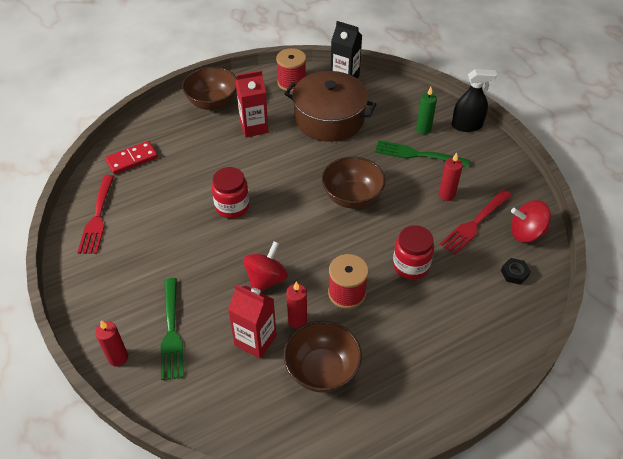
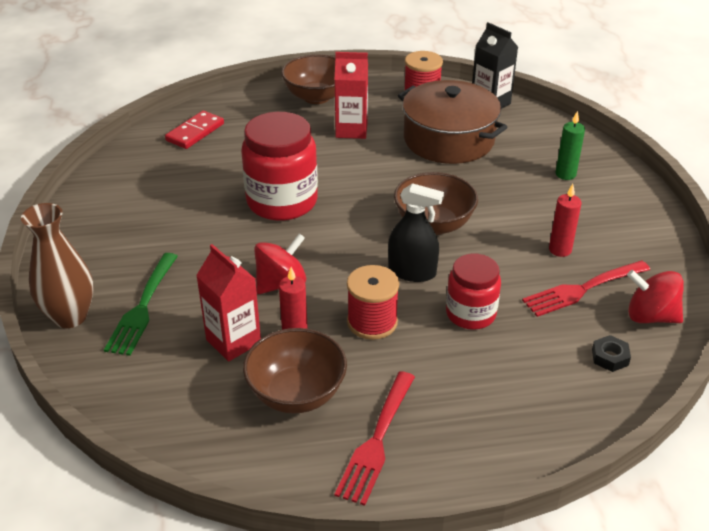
camera: 20 degrees right, 10 degrees down
(97, 217) = (126, 178): red fork -> red fork (376, 441)
(118, 358) = (70, 316): red candle -> brown vase
(132, 159) = (195, 132): red domino -> red domino turned 45 degrees counterclockwise
(232, 206) = (282, 202): red jar -> red jar, size x1.63
(417, 154) = (543, 199): green fork -> none
(466, 125) = (627, 182): black spray bottle -> black spray bottle (412, 272)

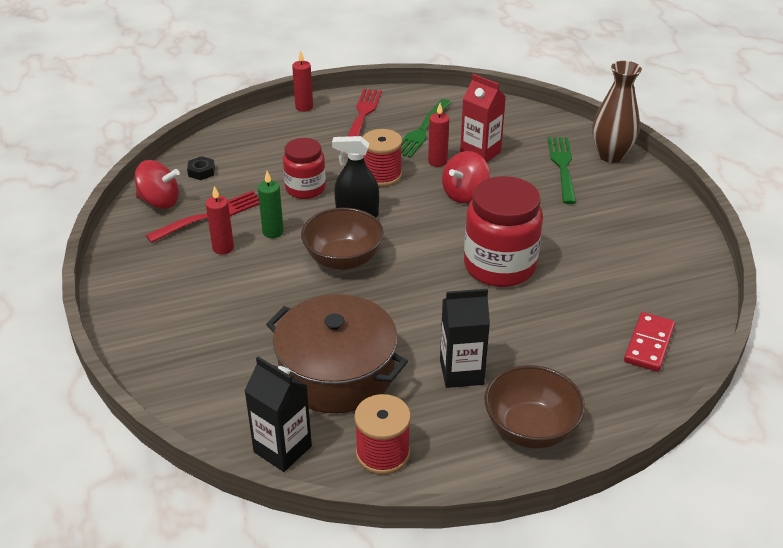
camera: 170 degrees right, 0 degrees up
(296, 394) = (422, 130): brown bowl -> green fork
(351, 130) = (461, 372): red carton -> black carton
(470, 473) = (304, 107): none -> red candle
(565, 174) = (199, 336): green candle -> green candle (273, 232)

